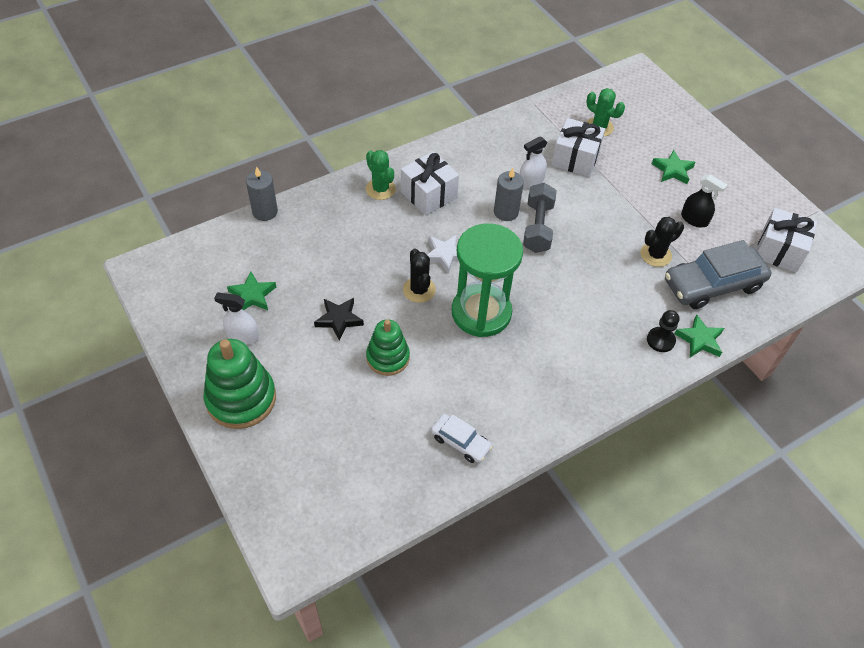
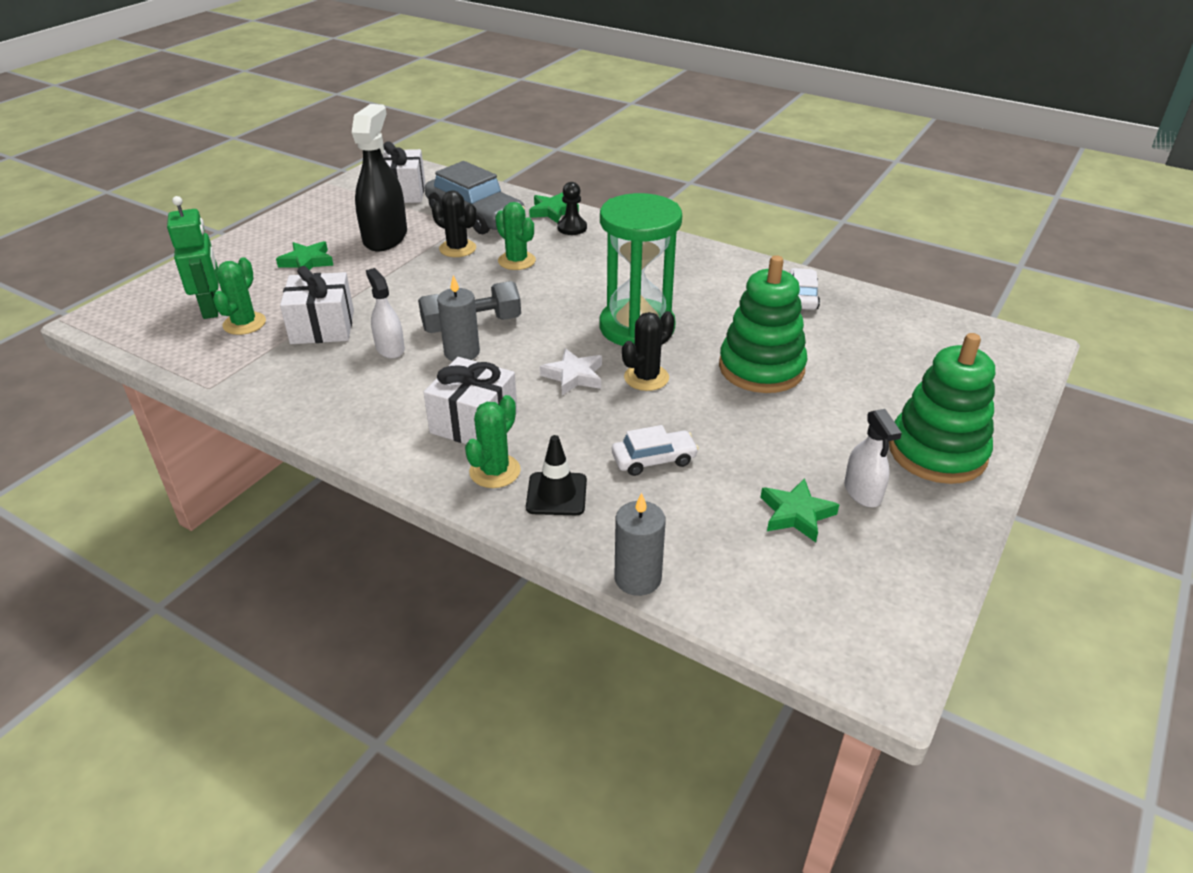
camera: 115 degrees left, 15 degrees down
(339, 319) = (751, 422): black star -> none
(340, 257) = (654, 460): none -> white car
(344, 206) = (556, 494): none -> black traffic cone
(388, 357) = (761, 368): green stacking toy -> green stacking toy, size x1.54
(531, 181) = (390, 348): white spray bottle -> white spray bottle turned 150 degrees counterclockwise
(617, 282) = (516, 261): none -> green cactus
(627, 117) = (211, 308): none -> green robot
(694, 219) = (385, 237): black spray bottle -> black spray bottle, size x1.83

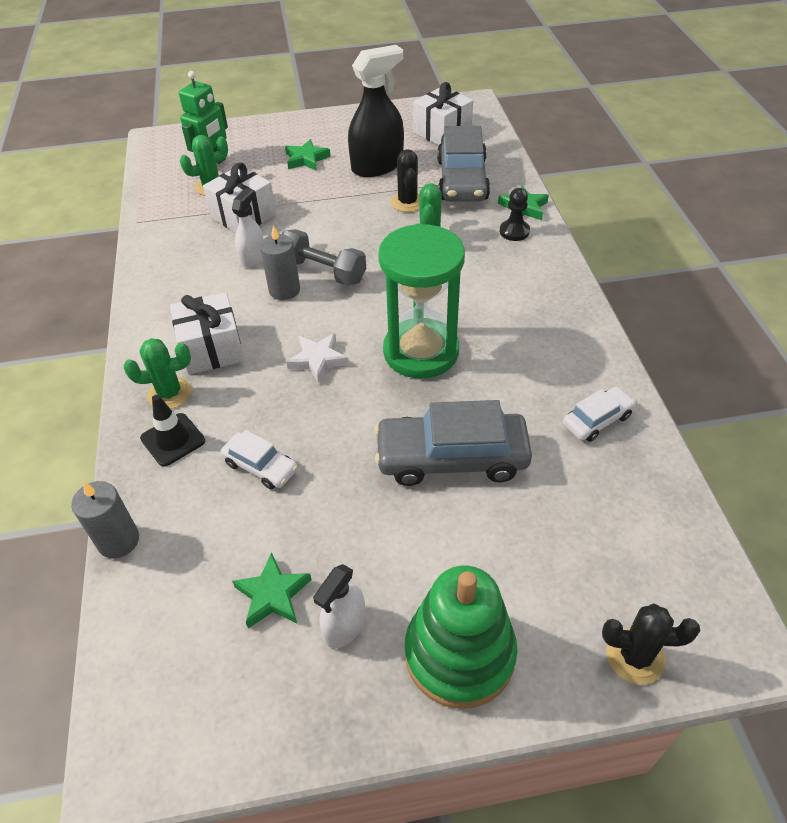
camera: 50 degrees right, 10 degrees up
(646, 378) = (359, 398): black cactus -> black cactus (635, 656)
(761, 368) = (451, 457): green stacking toy -> grey car

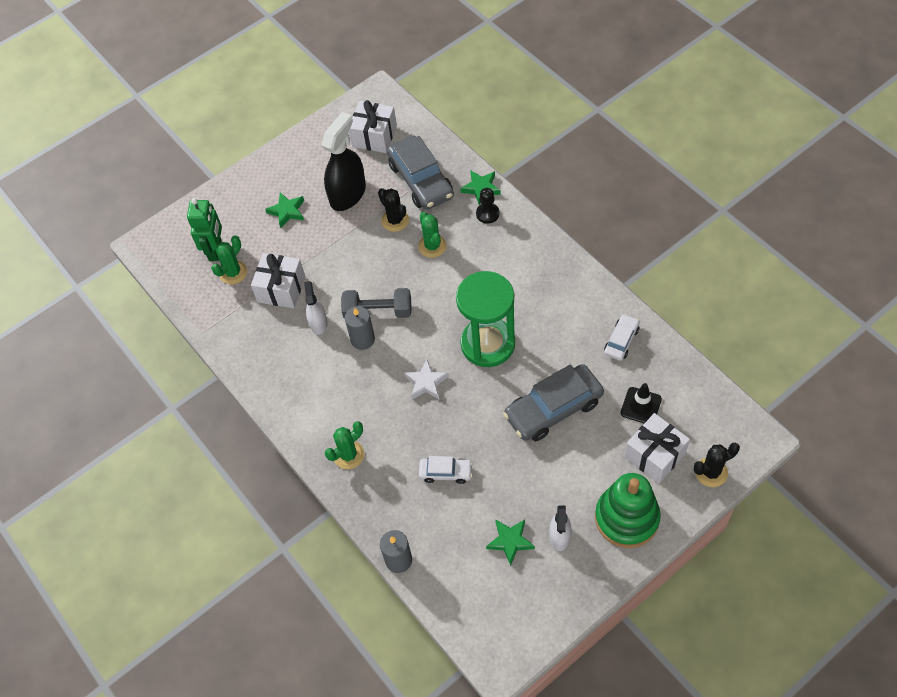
camera: 25 degrees left, 10 degrees up
(173, 440) = (377, 484): black traffic cone -> black traffic cone (641, 406)
(212, 349) = (349, 409): white gift -> white gift (654, 455)

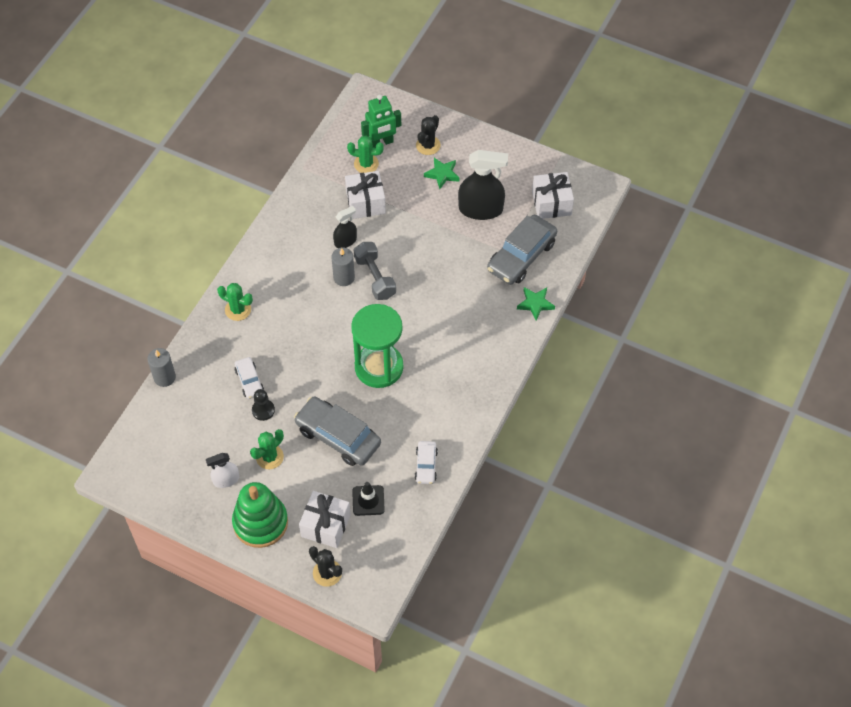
camera: 60 degrees right, 0 degrees up
(318, 323) = (345, 241): white spray bottle -> black spray bottle
(395, 220) = (470, 254): black cactus -> black cactus (428, 145)
(426, 382) = (323, 337): white star -> none
(432, 246) = (457, 291): green cactus -> green cactus (269, 457)
(487, 214) = (510, 319): black pawn -> black pawn (263, 410)
(510, 541) = (208, 447): green star -> none
(621, 341) = (426, 465): white car -> white car turned 90 degrees clockwise

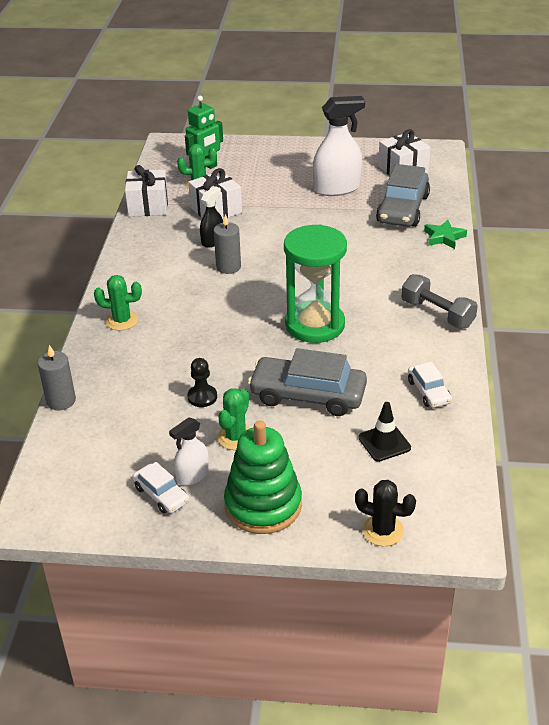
camera: 20 degrees left, 20 degrees down
(249, 381) = (170, 376): white car -> white car (161, 495)
(325, 525) = (348, 482): white gift -> white gift (148, 206)
(375, 277) = (262, 259): grey dumbbell -> grey dumbbell (437, 314)
(428, 145) = (253, 160): black cactus -> none
(442, 174) = (281, 175): green star -> none
(480, 209) = (337, 188): black spray bottle -> white spray bottle

